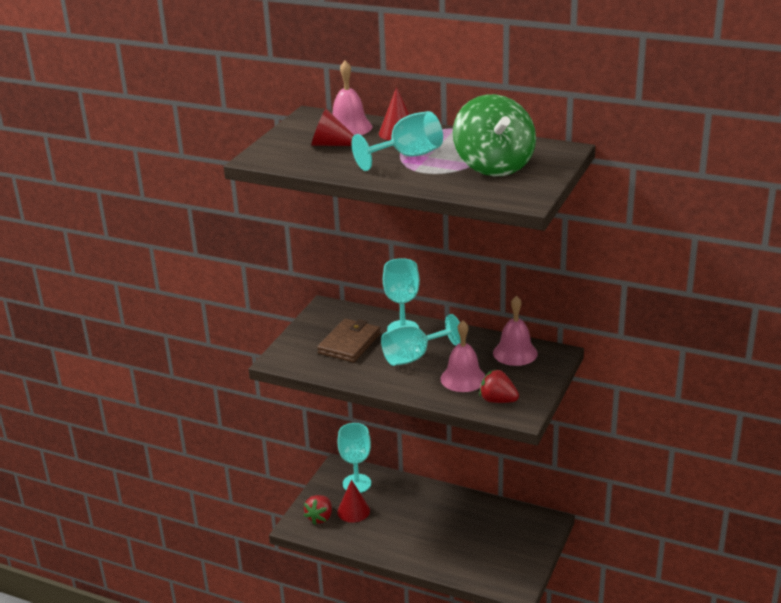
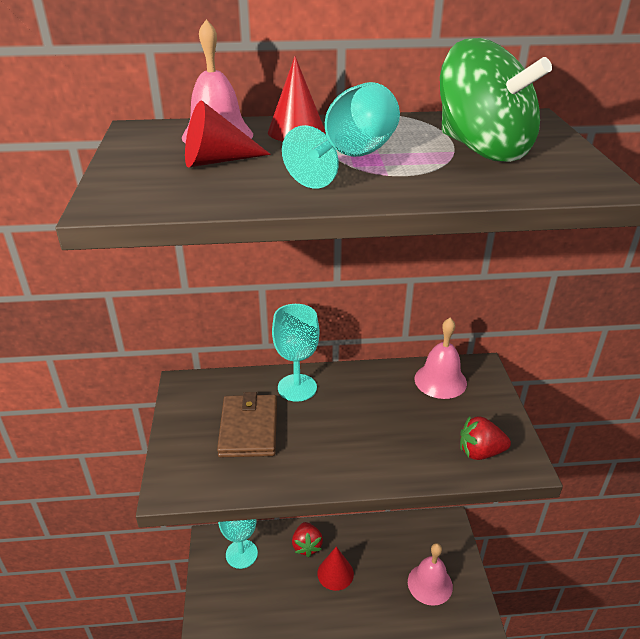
camera: 30 degrees left, 5 degrees up
(320, 517) = (226, 618): red strawberry -> red strawberry (307, 546)
(353, 511) = (258, 592): red cone -> red cone (335, 573)
(414, 357) = (339, 422): turquoise goblet -> none
(463, 378) = (417, 434): pink bell -> pink bell (430, 584)

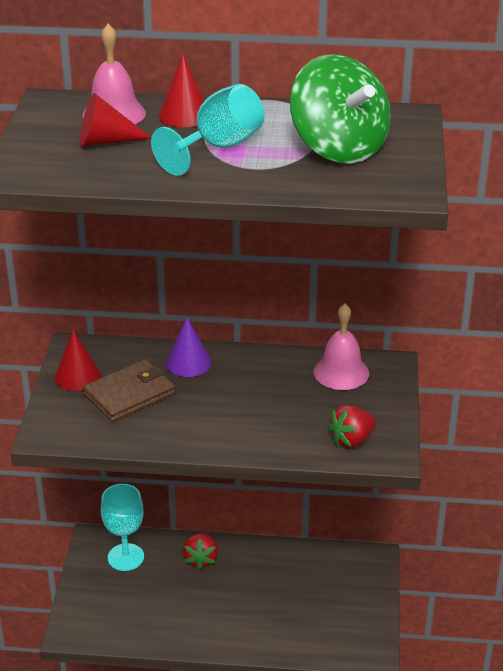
camera: 10 degrees right, 0 degrees up
(248, 428) = (129, 394): brown wallet -> brown wallet turned 45 degrees clockwise
(297, 387) = (188, 363): turquoise goblet -> purple cone
(335, 573) = (226, 589): red cone -> red cone (77, 376)
(430, 584) = (330, 613): pink bell -> none
(480, 452) = (351, 440): red strawberry -> red strawberry turned 45 degrees counterclockwise

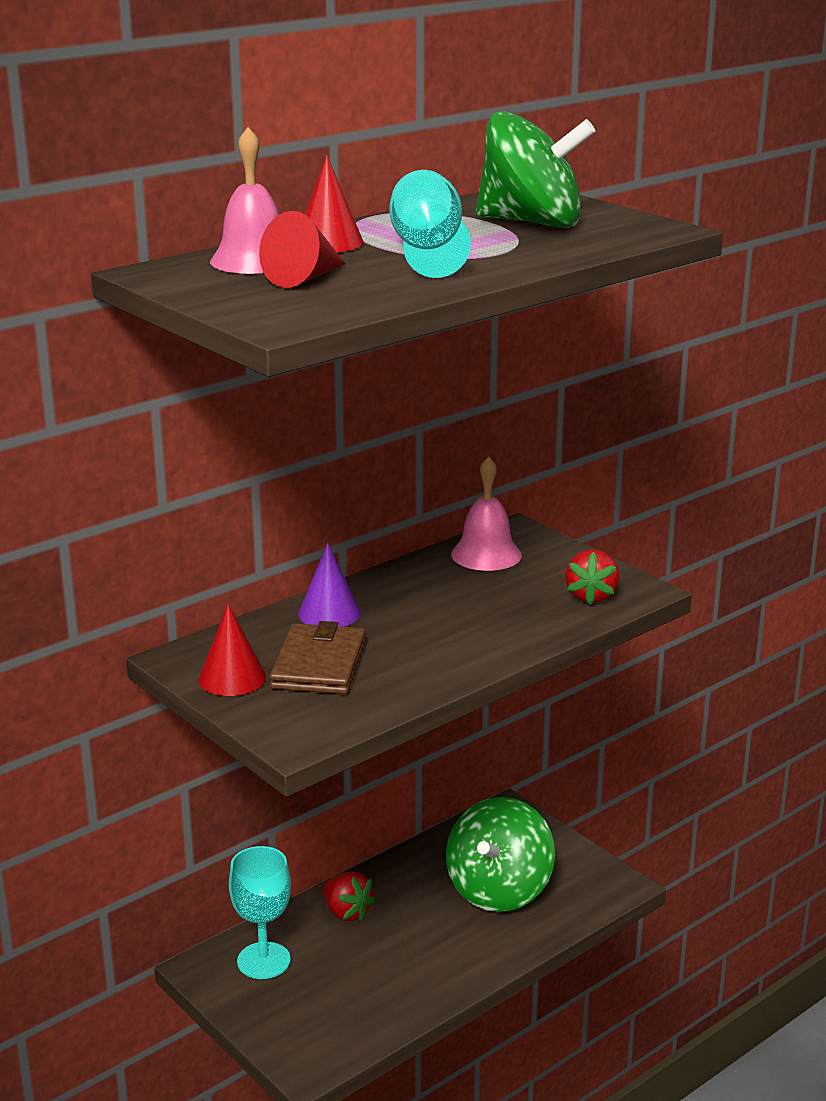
camera: 45 degrees left, 10 degrees down
(299, 604) = (499, 890): none -> green spinning top

